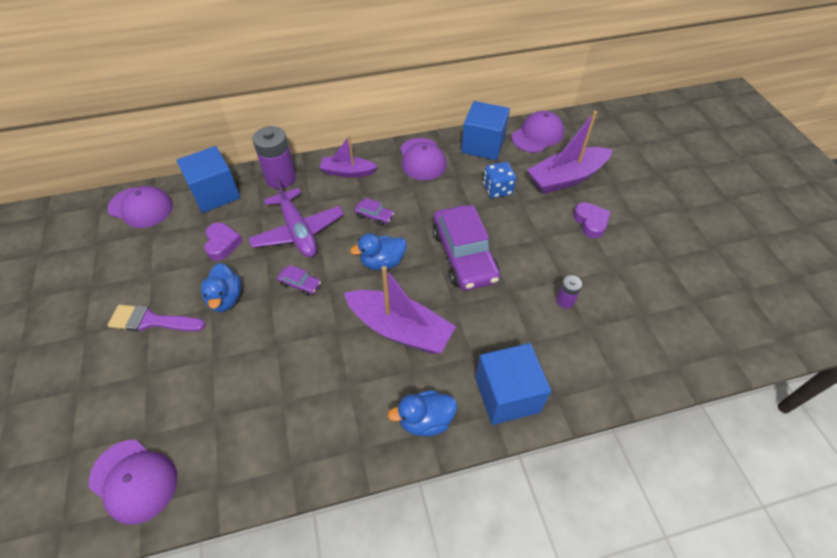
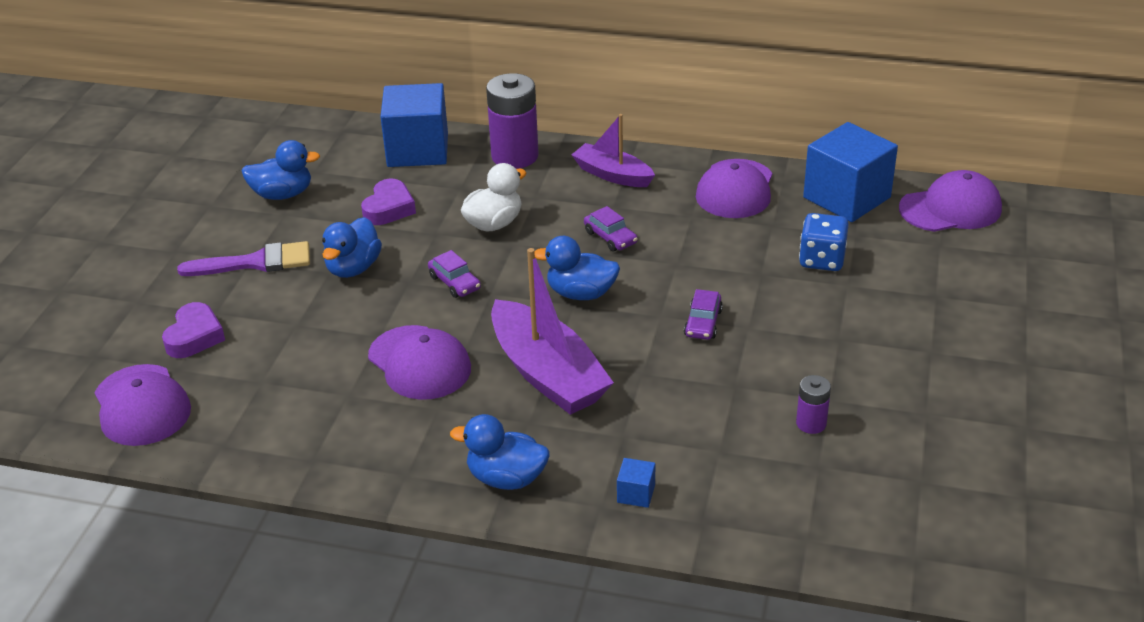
camera: 30 degrees right, 15 degrees down
(141, 207) = (318, 139): purple cap -> purple cap (419, 363)
(141, 258) = (283, 194): none -> blue duck
(152, 321) = (255, 263): purple brush -> purple brush turned 135 degrees clockwise
(298, 231) = (494, 224): purple plane -> white duck
(464, 256) = (703, 323): purple car -> purple car, size x0.42
(507, 395) = (636, 494): blue cube -> blue cube, size x0.41
(566, 178) = (950, 278): purple boat -> none
(591, 222) = (939, 345): purple heart -> purple heart (194, 336)

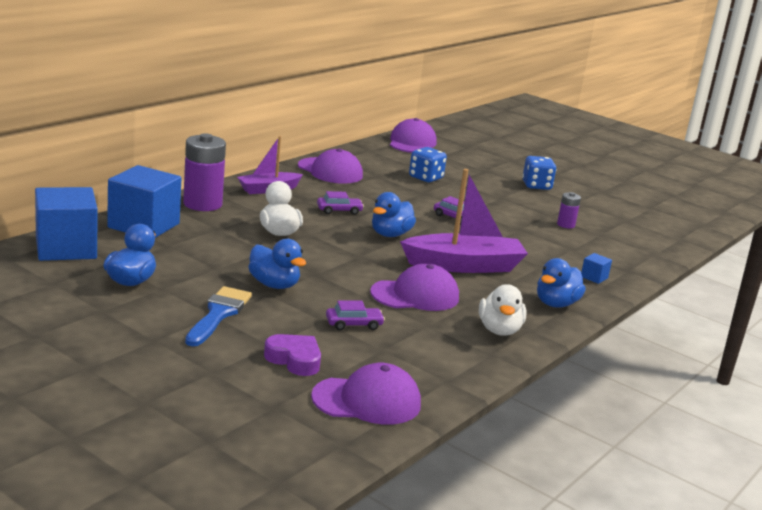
camera: 70 degrees left, 15 degrees down
(255, 263) = (218, 314): purple brush -> blue brush
(381, 450) = (499, 330): none -> white duck
(389, 208) = (210, 254): purple heart -> none
(454, 282) = (334, 261): purple car -> purple car (354, 324)
(846, 197) = (373, 155): blue cube -> blue cube (66, 248)
(943, 358) = (536, 186): none -> blue dice

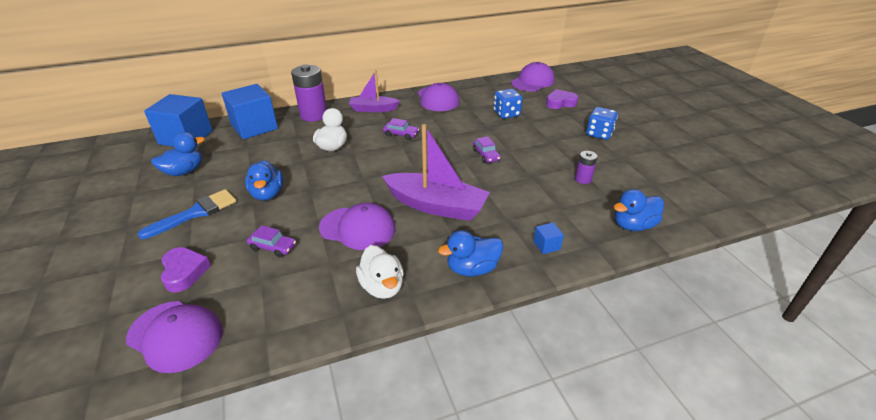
camera: 35 degrees right, 15 degrees up
(390, 234) = (413, 163): blue duck -> blue duck (633, 225)
(467, 161) = (560, 103): none -> purple heart
(499, 330) = (382, 286): white duck -> white duck turned 60 degrees counterclockwise

